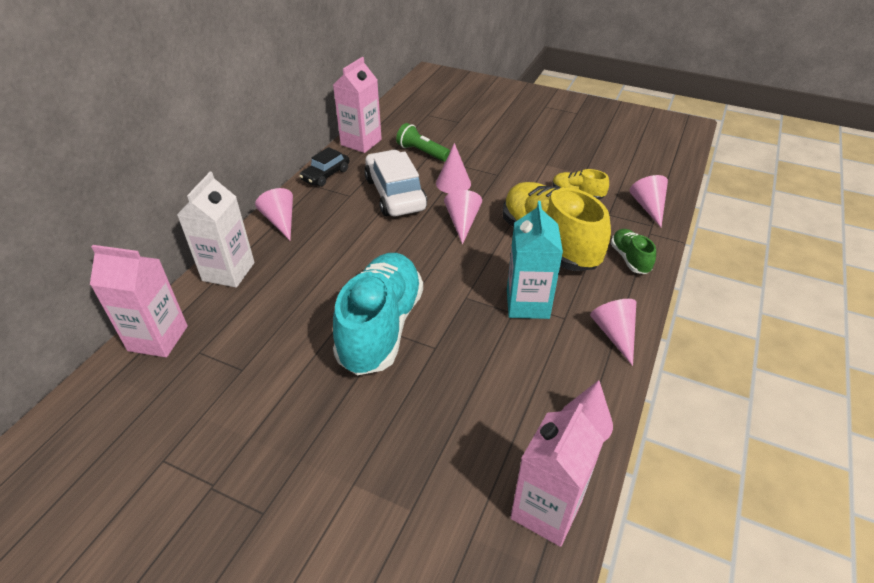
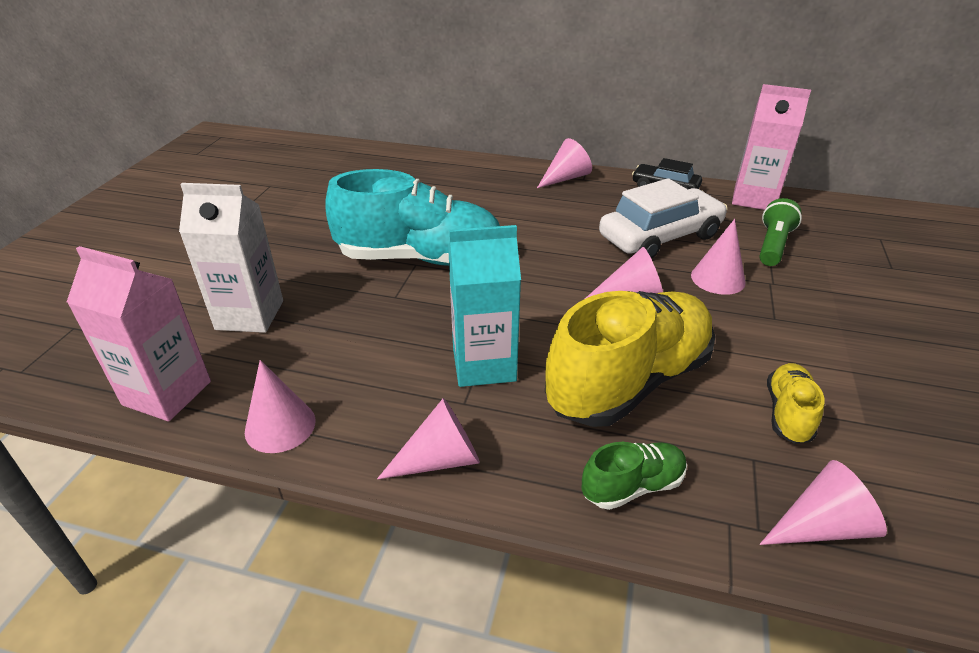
camera: 80 degrees right, 5 degrees down
(158, 338) = (391, 157): pink carton -> none
(228, 271) = (479, 168): white carton -> white carton (250, 315)

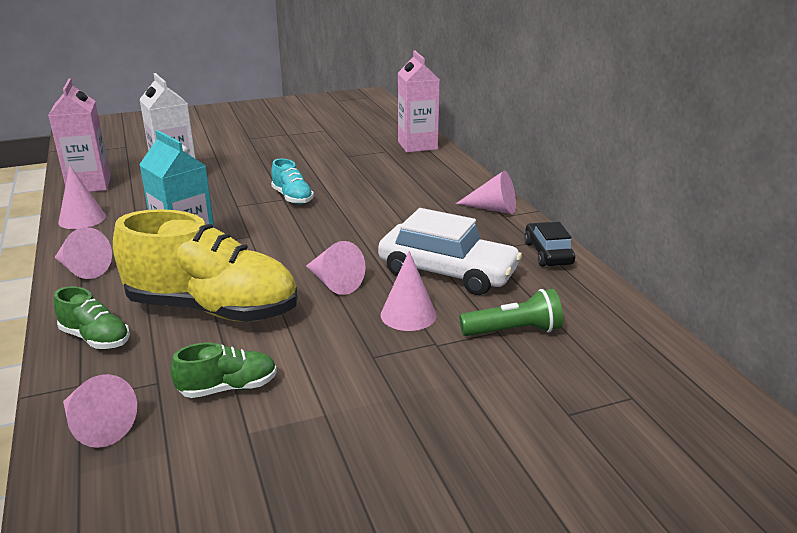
camera: 55 degrees right, 10 degrees down
(420, 258) = (292, 198): turquoise shoe -> turquoise shoe, size x0.46
(754, 199) = (602, 302): pink carton -> pink carton (417, 145)
(788, 413) = (228, 388): yellow shoe -> green shoe

